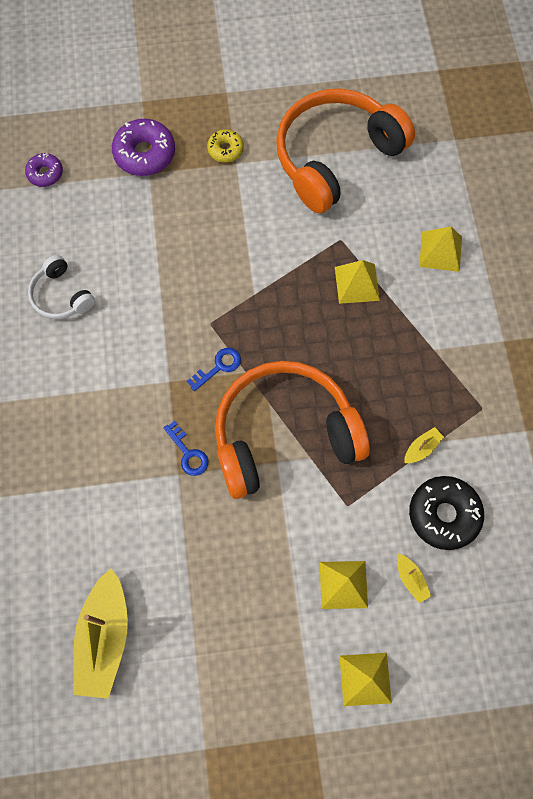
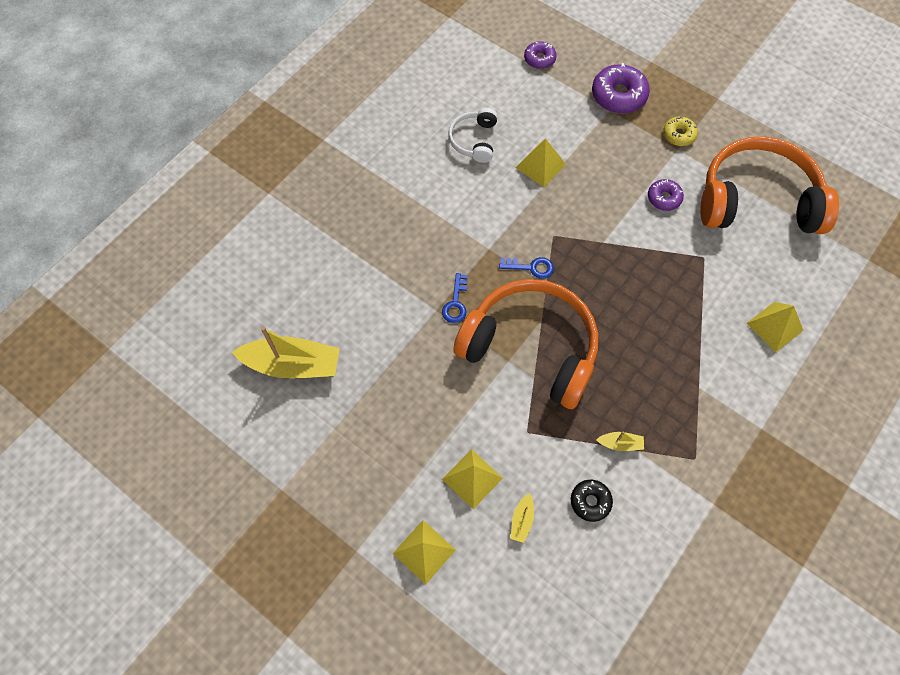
camera: 45 degrees right, 5 degrees down
(104, 637) = (292, 365): yellow boat -> yellow boat turned 135 degrees counterclockwise
(265, 215) = (664, 198): none -> purple donut
(357, 283) = (685, 295): yellow pyramid -> yellow pyramid (540, 166)
(444, 514) = (590, 501): black donut -> black donut, size x0.58

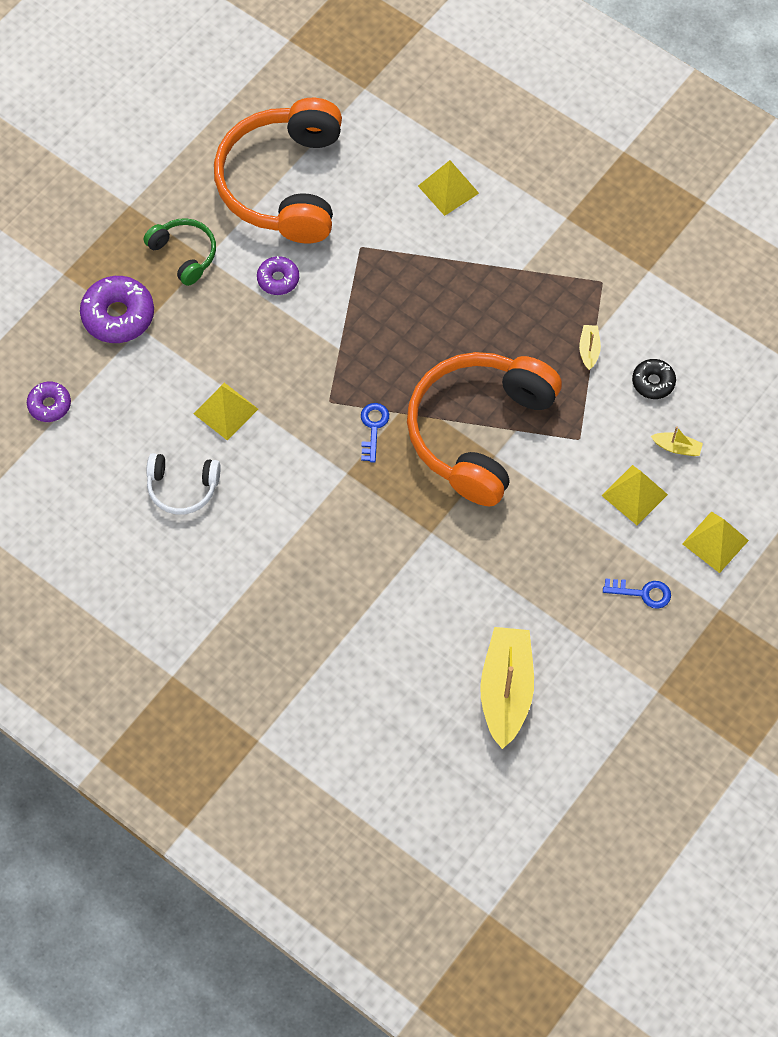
camera: 90 degrees left, 0 degrees up
(456, 303) = (421, 510): blue key -> blue key (642, 593)
(679, 135) = (184, 254): yellow donut -> green headphones

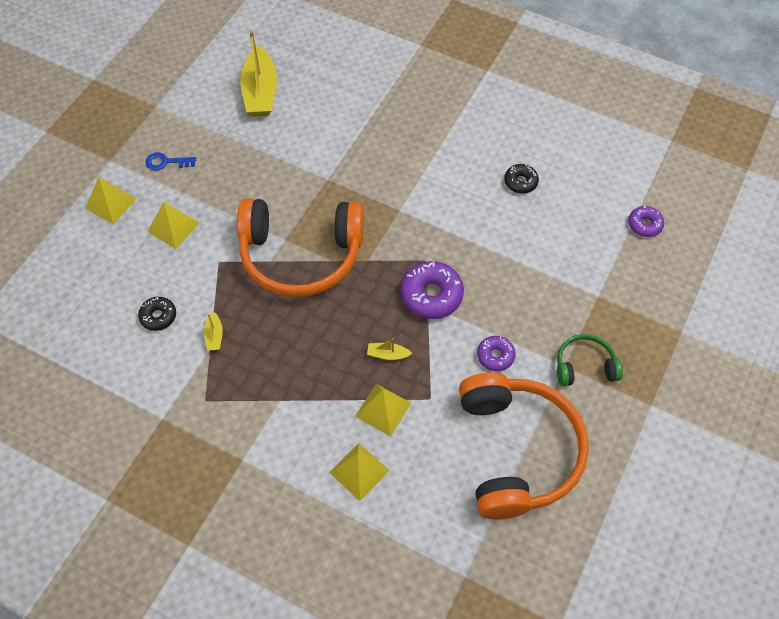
camera: 170 degrees right, 5 degrees down
(118, 315) = (620, 303): purple donut -> purple donut (431, 295)
(182, 488) = (520, 182): white headphones -> black donut
(184, 254) = (584, 366): green headphones -> green headphones turned 135 degrees clockwise
(225, 411) = (506, 241): yellow pyramid -> yellow pyramid (383, 409)
(373, 427) = (386, 246): blue key -> none
(478, 431) = (301, 255): orange headphones -> orange headphones turned 75 degrees clockwise
(676, 447) = (139, 267): yellow boat -> yellow boat (388, 354)

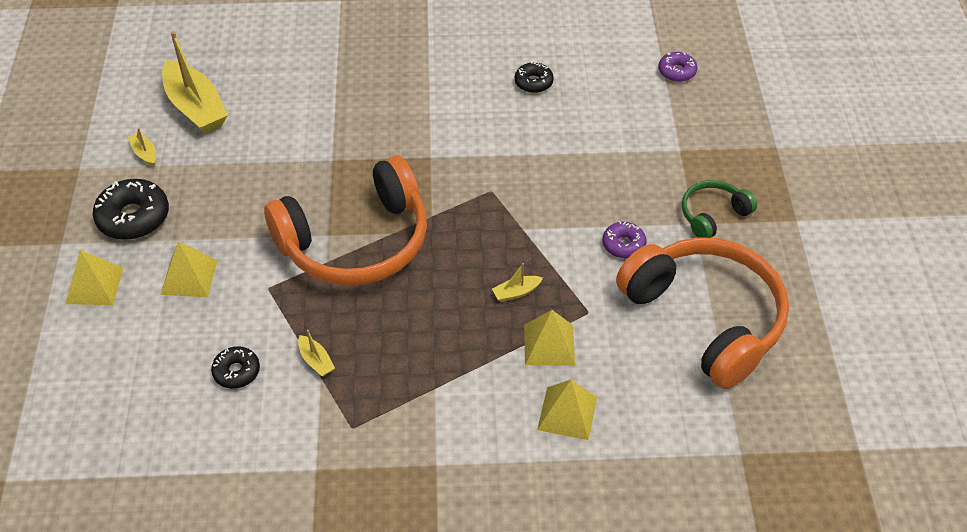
camera: 30 degrees left, 10 degrees down
(166, 162) = (133, 217): blue key -> black donut
(204, 114) = (145, 153): none -> yellow boat
(431, 295) = (520, 219): purple donut -> none

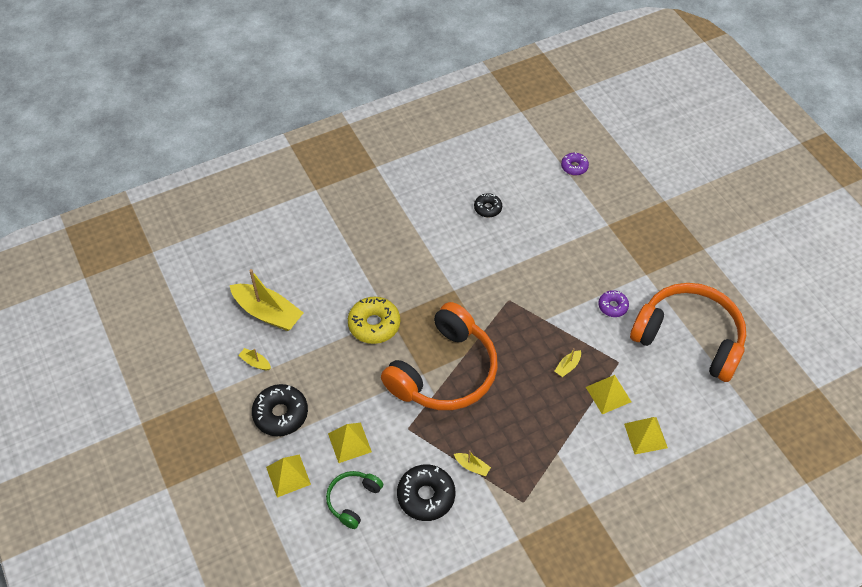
camera: 25 degrees left, 5 degrees up
(236, 372) = (426, 496): black donut -> black donut, size x1.72
(308, 161) = (374, 324): none -> yellow donut
(713, 215) = (654, 264): green headphones -> green headphones (353, 500)

